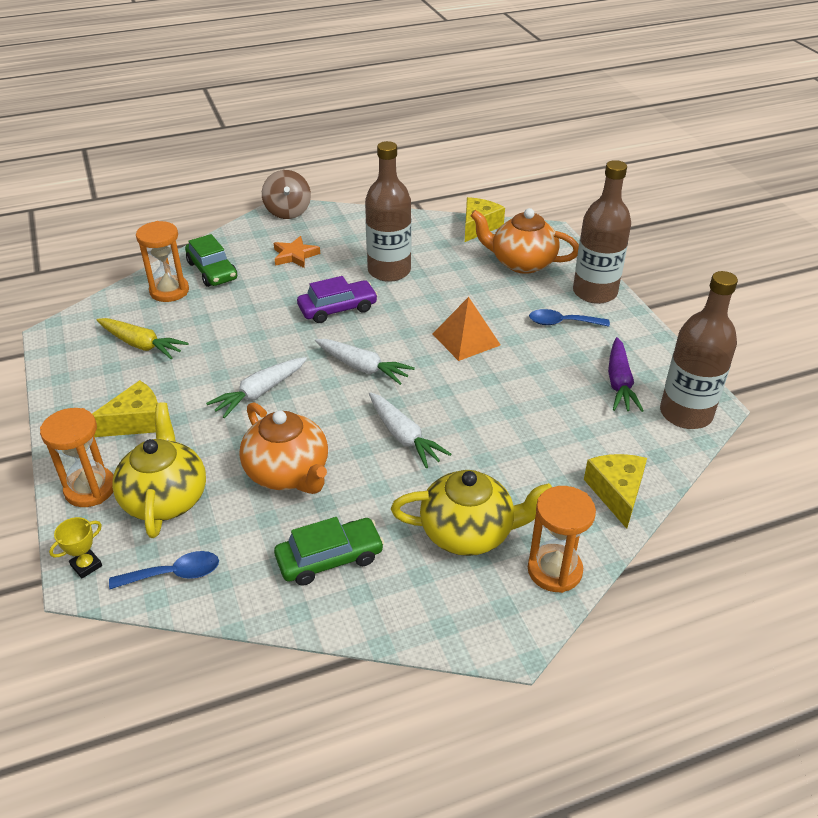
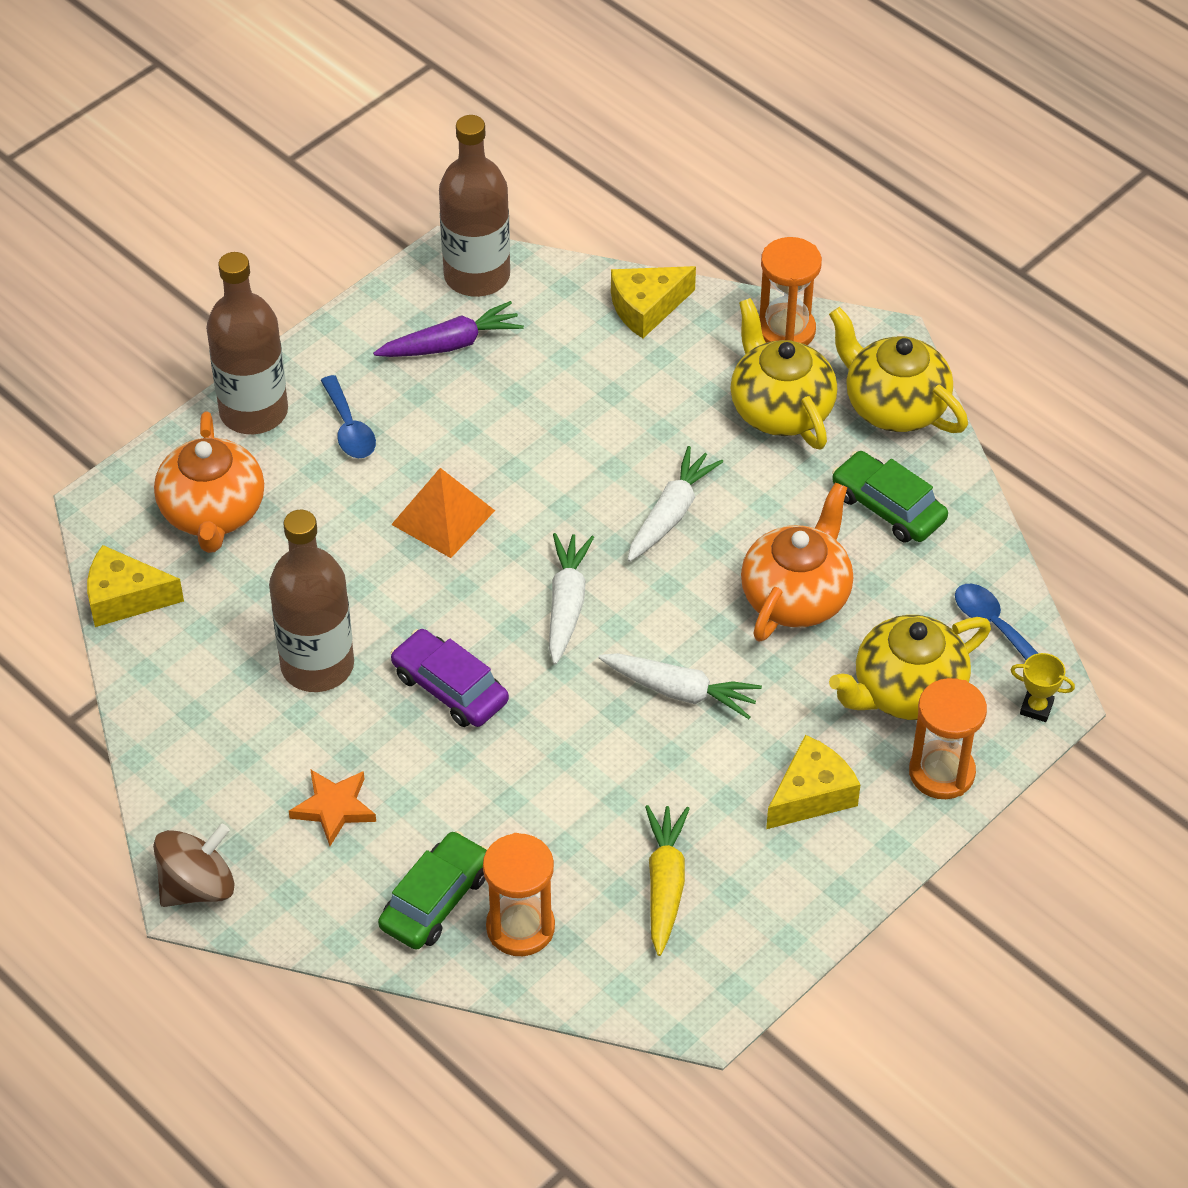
camera: 115 degrees left, 10 degrees up
(136, 421) = (811, 795): yellow cheese -> yellow cheese turned 105 degrees clockwise
(431, 609) = (894, 406): none -> yellow teapot

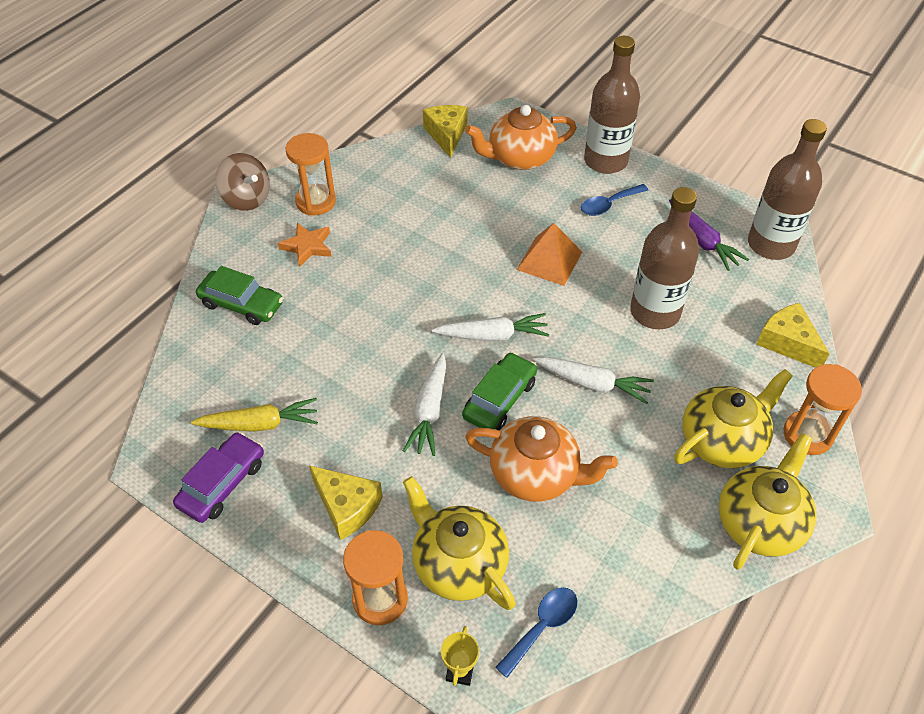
camera: 80 degrees right, 0 degrees up
(317, 665) = (414, 221): brown bottle -> brown bottle (655, 312)
(450, 688) = (408, 285): purple car -> purple car (222, 483)
(520, 927) = (222, 349): orange hourglass -> orange hourglass (316, 202)
(888, 507) = (647, 530): green car -> green car (499, 399)

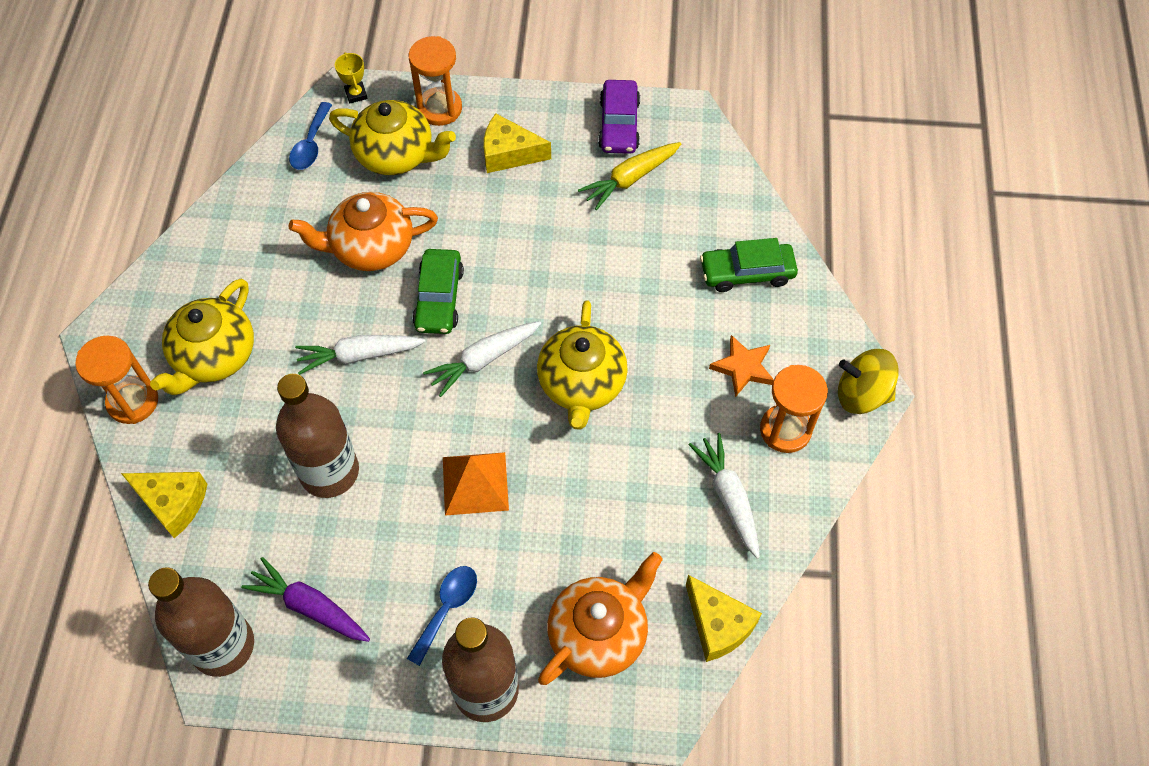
camera: 150 degrees right, 10 degrees up
(246, 198) = (862, 394): brown spinning top -> yellow spinning top
(429, 410) = (495, 258): white carrot -> white carrot (729, 498)
(760, 523) = (161, 296): yellow teapot -> yellow teapot (581, 384)

